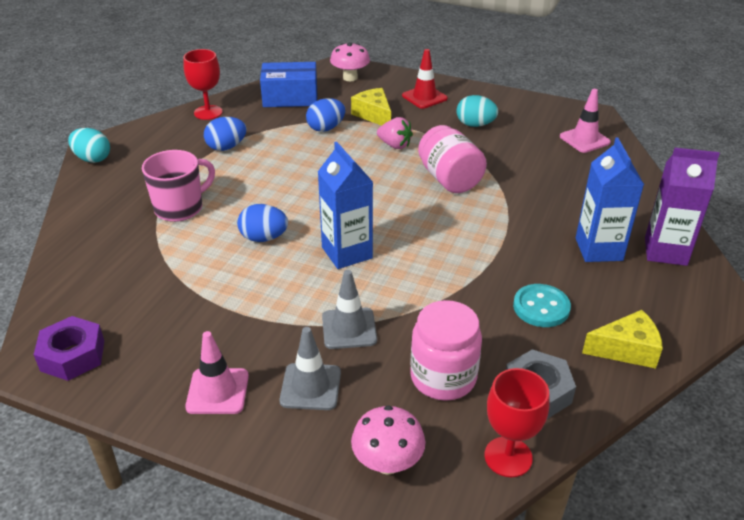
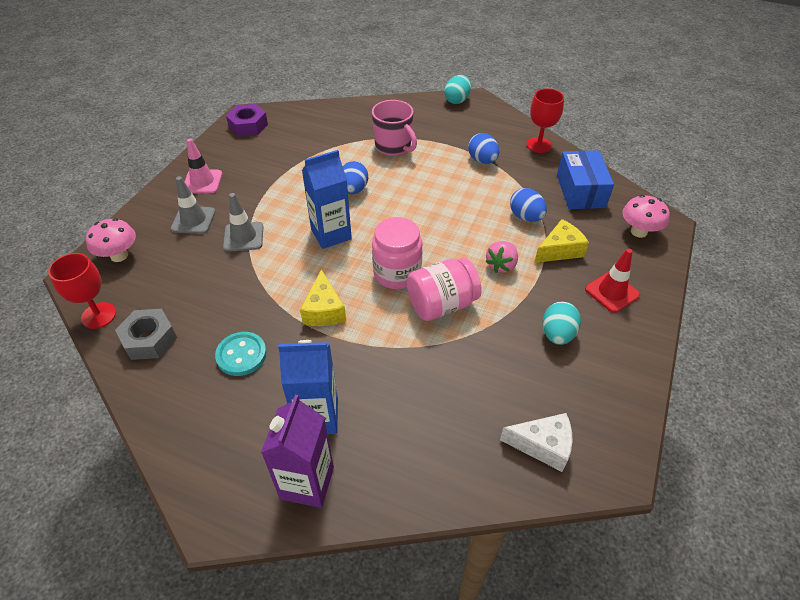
camera: 90 degrees right, 10 degrees up
(443, 377) = (181, 285): pink jar -> pink jar (397, 273)
(584, 139) = (543, 446): pink traffic cone -> white cheese
(626, 350) = (174, 410): yellow cheese -> yellow cheese (324, 310)

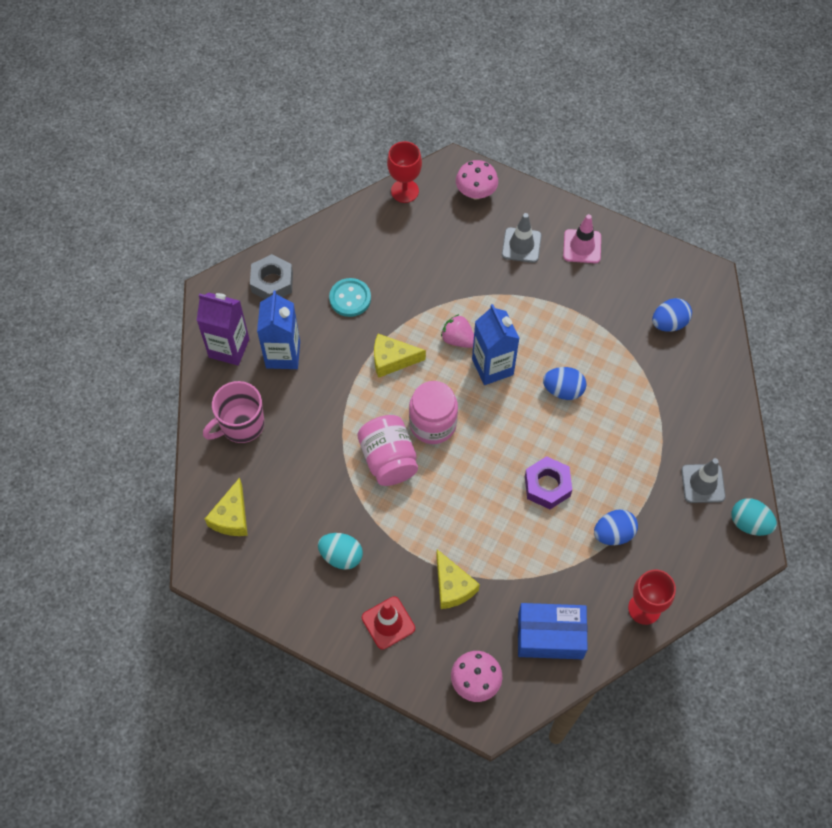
camera: 95 degrees right, 15 degrees up
(149, 339) = (374, 231): grey nut -> grey nut (272, 282)
(243, 237) = (494, 290): grey traffic cone -> grey traffic cone (703, 483)
(248, 126) = (686, 281): purple nut -> purple nut (547, 486)
(393, 146) = (643, 436): pink mug -> pink mug (241, 425)
(501, 265) = (435, 523): pink strawberry -> pink strawberry (458, 339)
(526, 217) = (507, 563): blue egg -> blue egg (669, 323)
(543, 446) = (232, 517): white cheese -> yellow cheese

